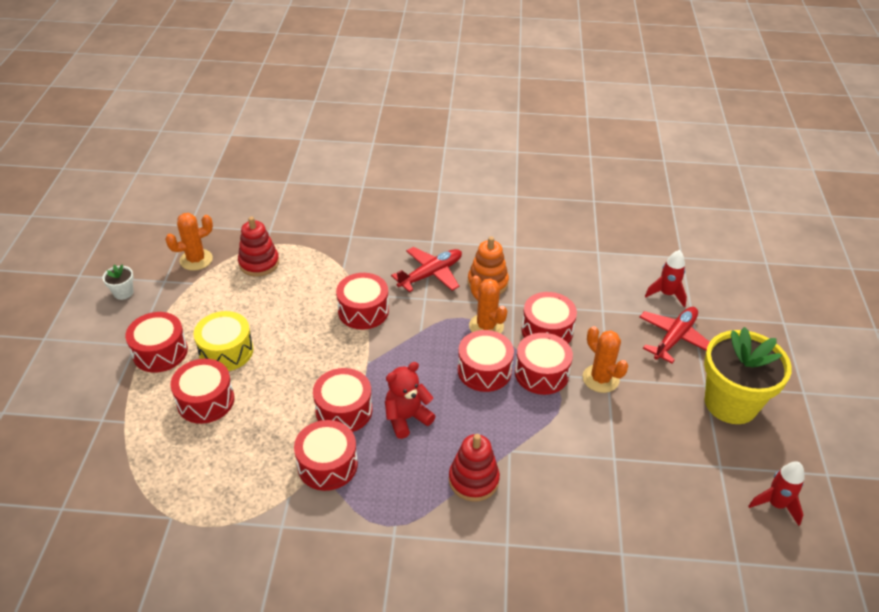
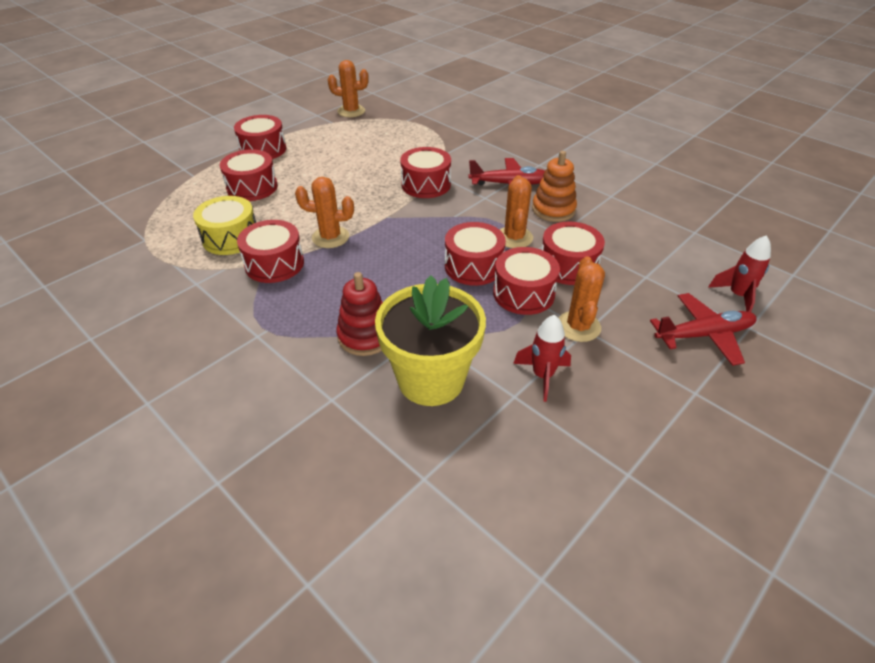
camera: 40 degrees right, 0 degrees up
(123, 293) = (285, 111): white flower pot -> none
(226, 351) = (302, 166): yellow drum -> yellow drum (231, 238)
(259, 263) = (389, 128): red stacking toy -> none
(344, 410) = (330, 237): red drum -> orange cactus
(406, 418) = (368, 266): red teddy bear -> none
(730, 403) = (710, 425): yellow flower pot -> yellow flower pot (431, 379)
(776, 504) = (659, 556): red rocket -> red rocket (542, 376)

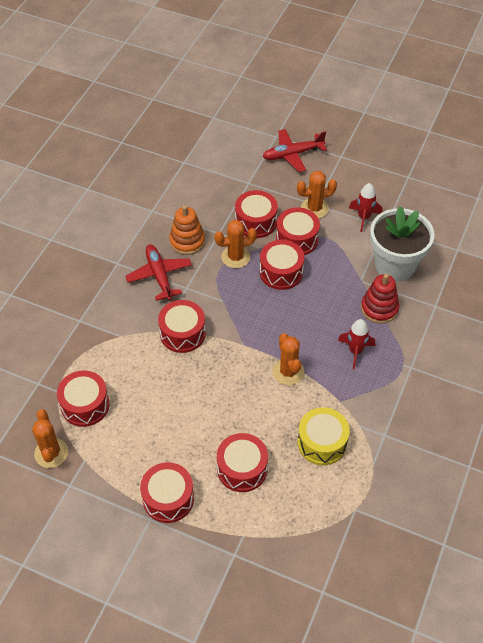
camera: 110 degrees left, 10 degrees up
(274, 264) = (338, 394): red drum -> red drum (85, 405)
(431, 379) = (395, 265): yellow flower pot -> white flower pot
(703, 335) = (292, 154): red plane -> red plane turned 75 degrees counterclockwise
(737, 296) = (248, 141): red rocket -> red rocket (355, 351)

